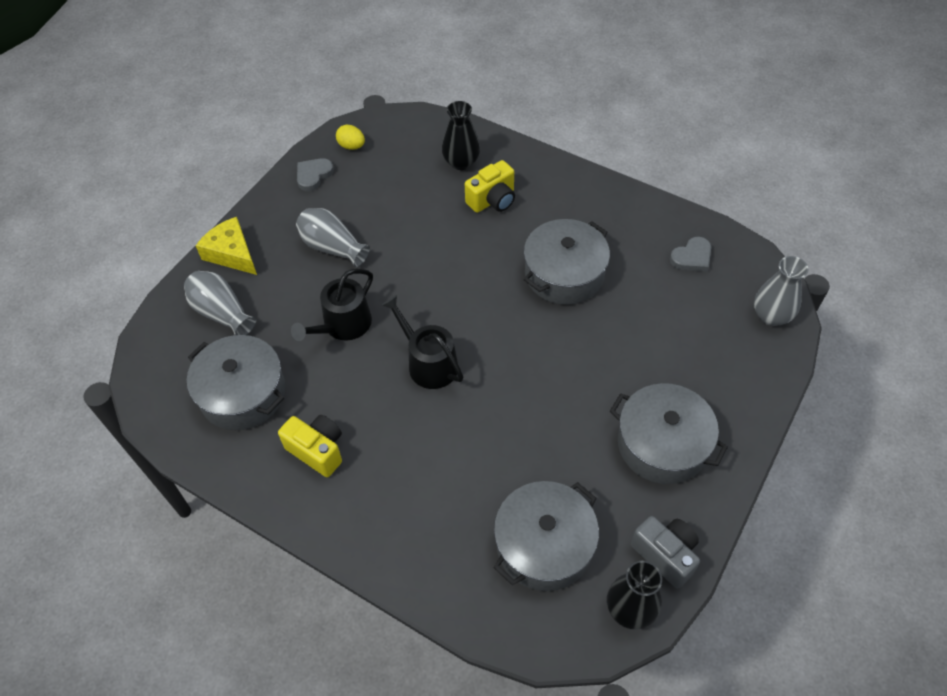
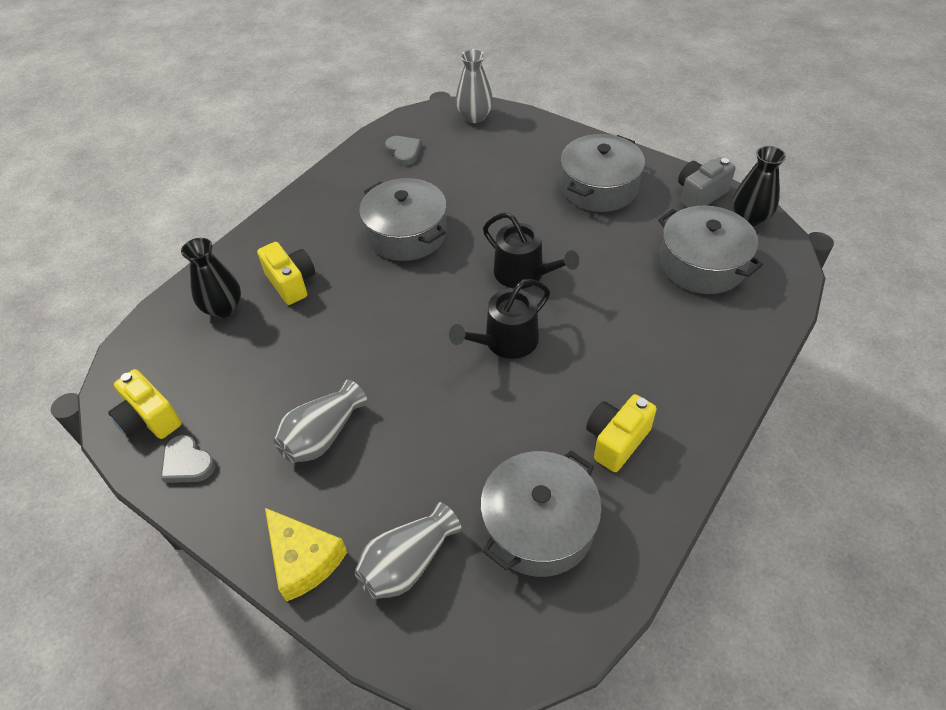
camera: 85 degrees left, 5 degrees down
(232, 253) = (303, 559): yellow cheese -> yellow cheese turned 90 degrees counterclockwise
(343, 325) = (446, 421): black watering can -> black watering can (524, 274)
(351, 146) = (149, 419): yellow egg -> yellow camera

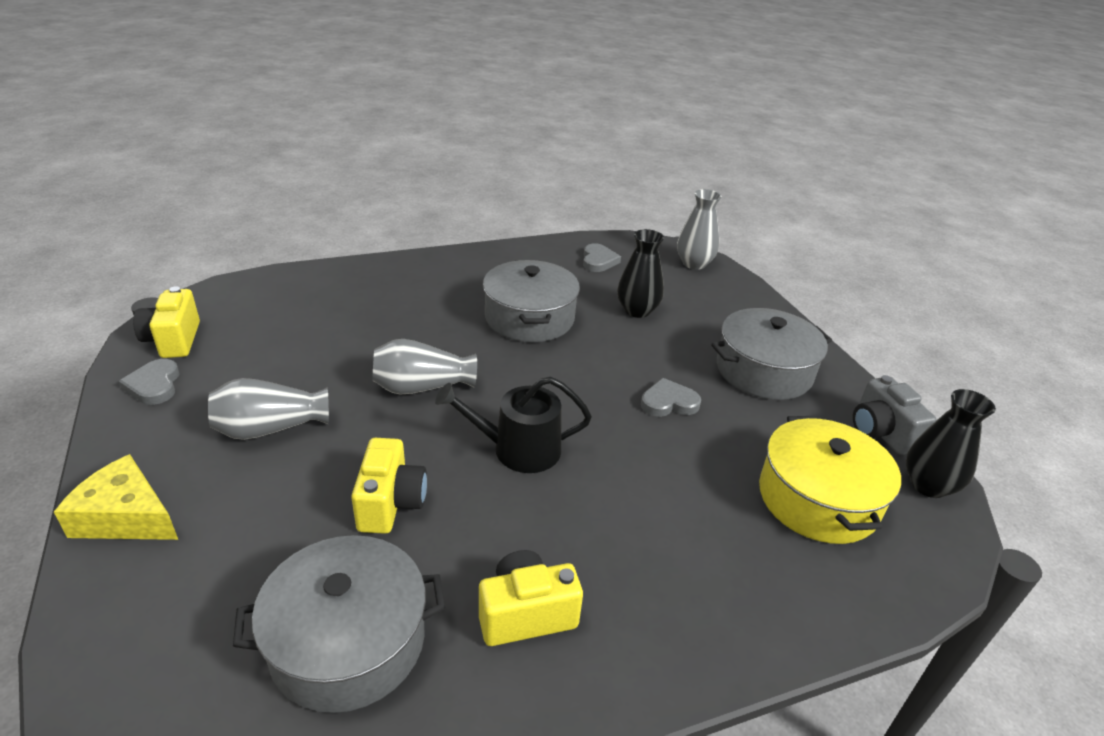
camera: 30 degrees right, 15 degrees down
(223, 308) = (322, 296): black vase -> black vase (637, 310)
(291, 283) = (393, 306): yellow camera -> yellow camera (390, 503)
(303, 559) = (126, 516): yellow cheese -> yellow cheese turned 120 degrees clockwise
(408, 563) = (194, 584): grey vase -> grey vase (421, 387)
(524, 274) = (602, 403): black watering can -> none
(564, 248) = (668, 402): none -> grey heart
(700, 195) = (881, 432): grey camera -> grey camera turned 105 degrees counterclockwise
(702, 264) = (817, 499): grey pot -> yellow pot

